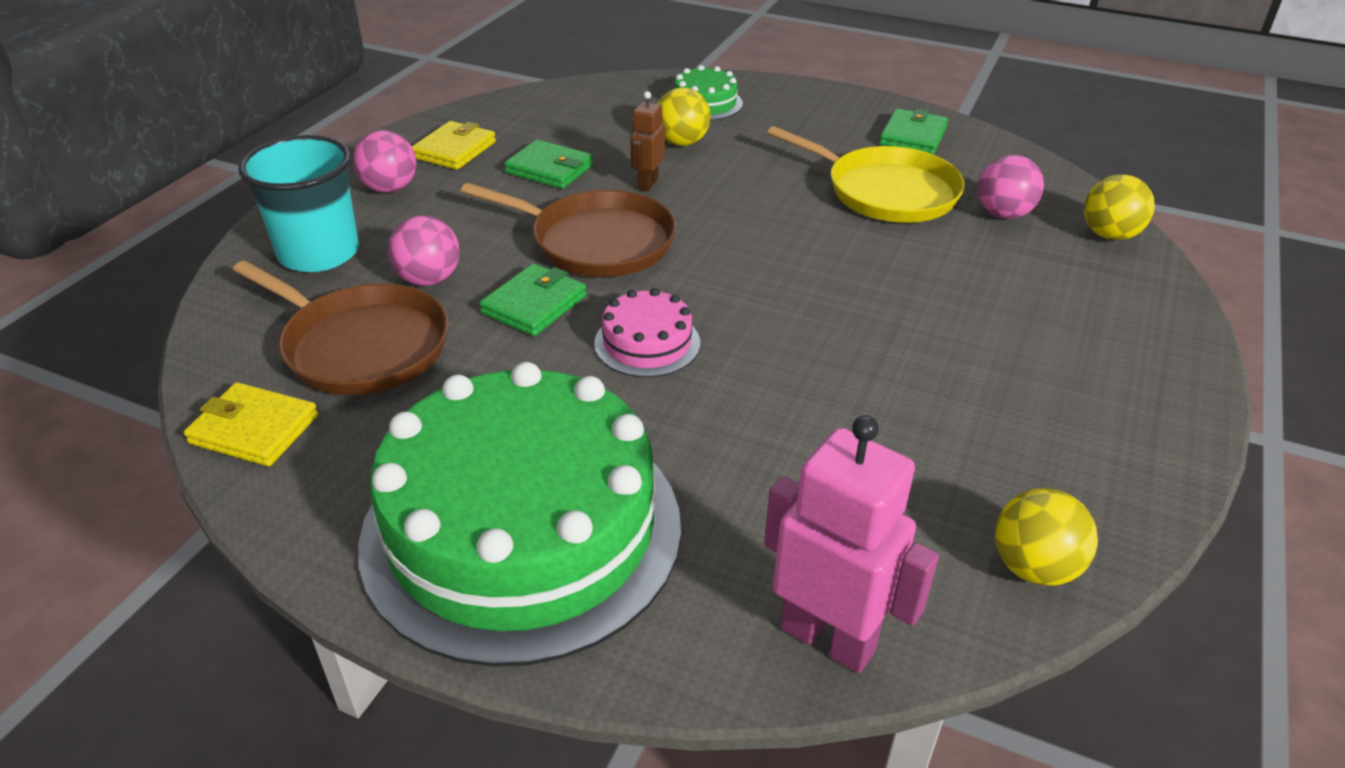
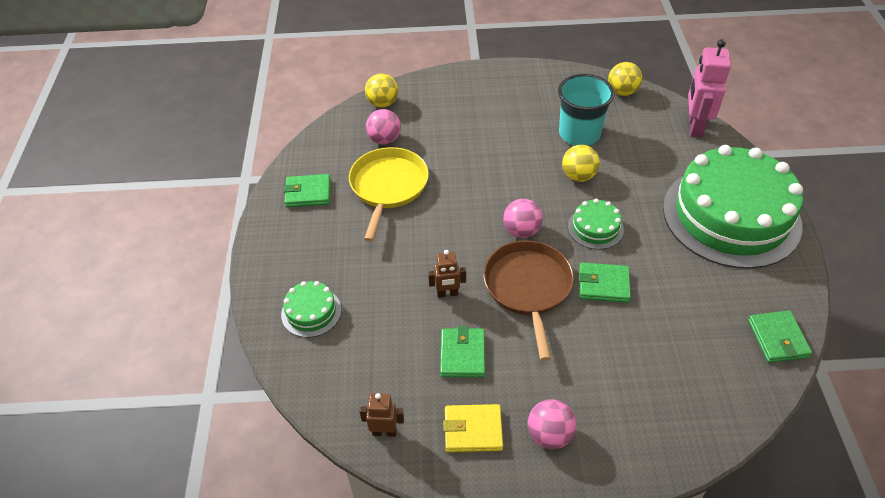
camera: 115 degrees left, 10 degrees up
(254, 429) = (777, 338): yellow wallet -> green wallet
(319, 253) = (645, 420): turquoise cup -> turquoise cup (579, 134)
(360, 346) = (694, 337): brown pan -> none
(429, 279) = (621, 344): pink ball -> pink ball (521, 231)
(513, 108) = (384, 432): none -> brown robot
(647, 343) = (595, 228): pink cake -> green cake
(681, 142) = (381, 300): yellow ball -> yellow ball (578, 176)

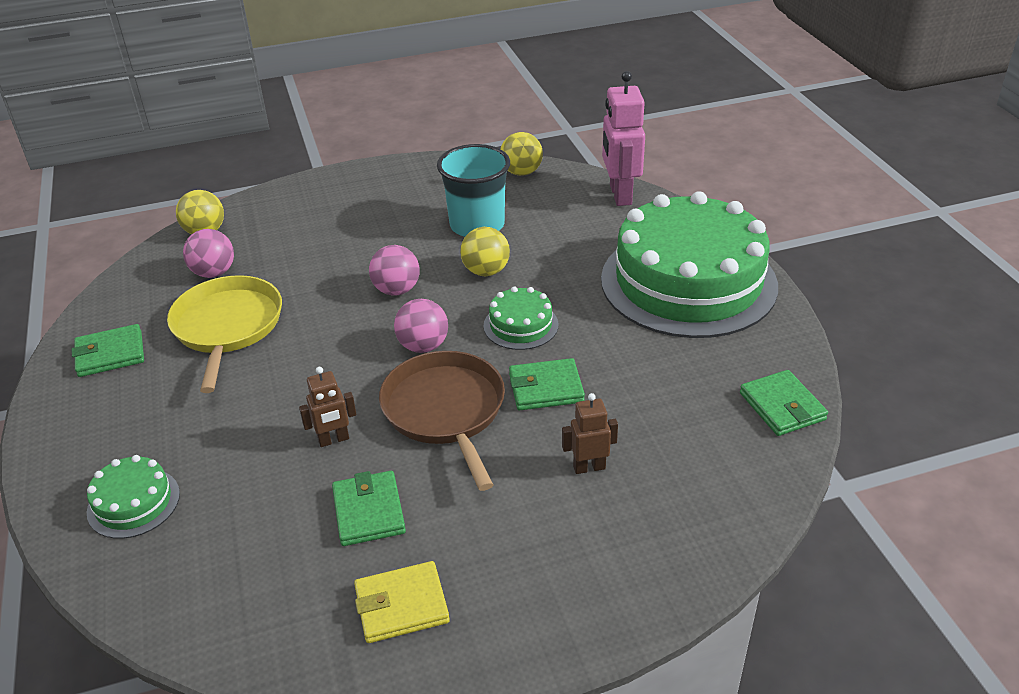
camera: 15 degrees left, 10 degrees down
(384, 432) = (269, 638): brown robot -> brown robot (589, 467)
(549, 435) = (512, 586): pink ball -> pink ball (396, 290)

